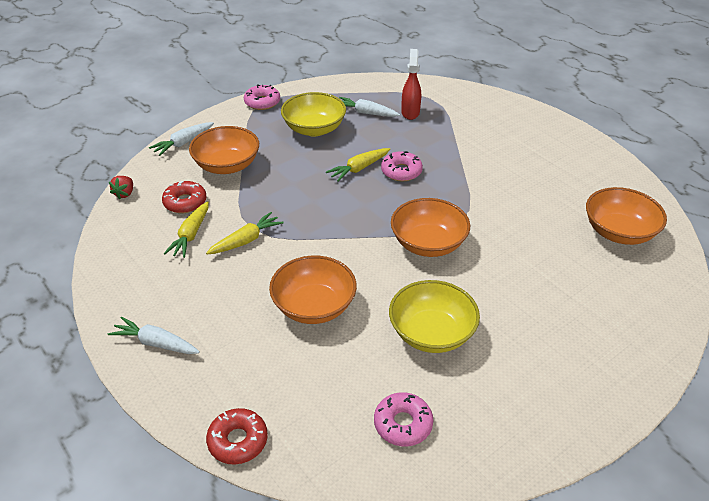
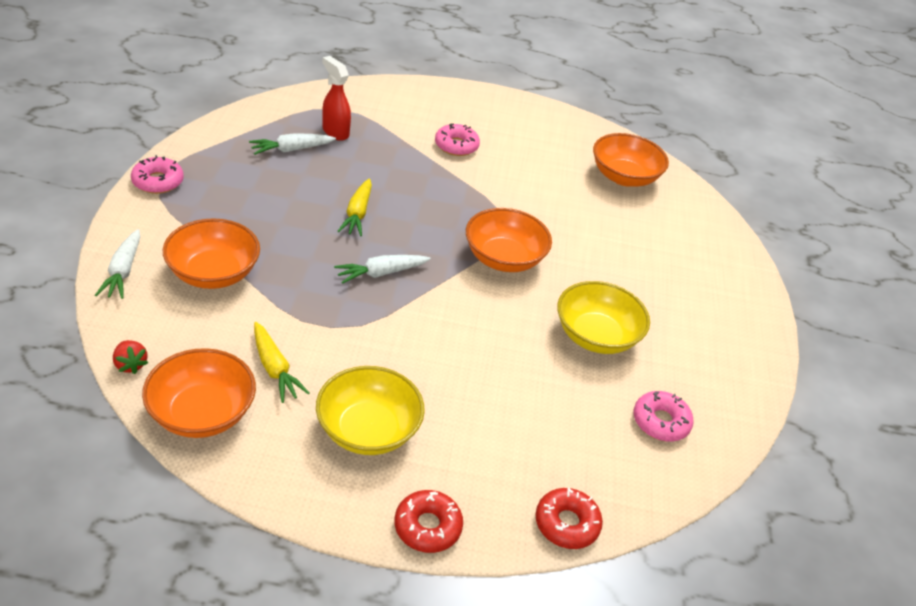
camera: 50 degrees left, 0 degrees up
(156, 343) = (386, 494): white carrot -> white carrot (381, 273)
(185, 202) = (220, 337): red donut -> red donut (427, 527)
(246, 240) = (340, 343): yellow carrot -> none
(314, 129) = (258, 189): yellow bowl -> yellow bowl (368, 430)
(314, 306) = (481, 369): orange bowl -> orange bowl (202, 413)
(401, 171) = (400, 199): pink donut -> pink donut (456, 146)

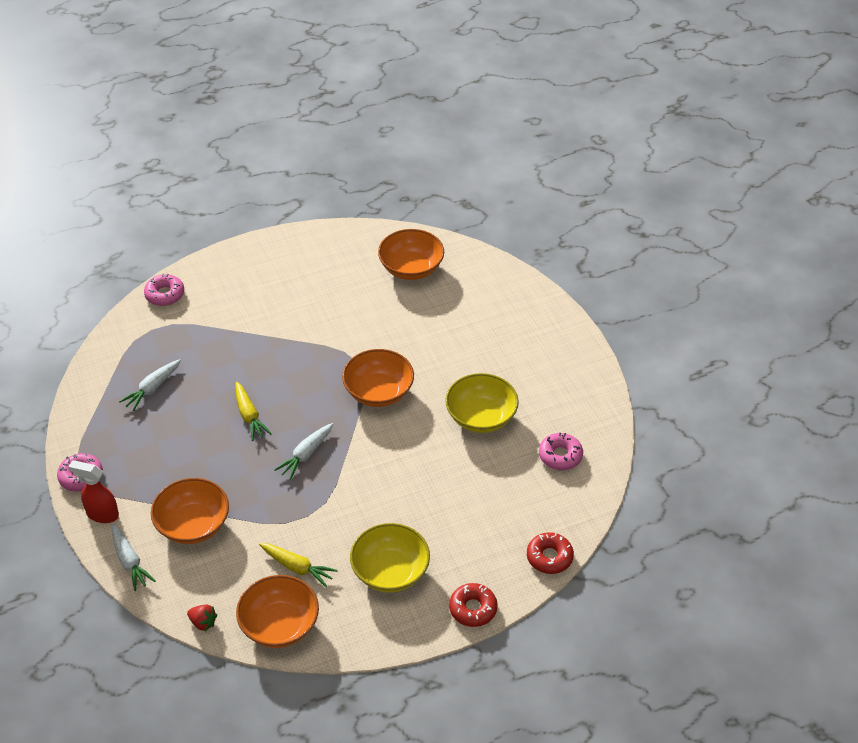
camera: 25 degrees left, 5 degrees up
(335, 132) = (170, 352): red spray bottle -> red spray bottle (102, 514)
(456, 146) = (270, 311): pink donut -> pink donut (165, 294)

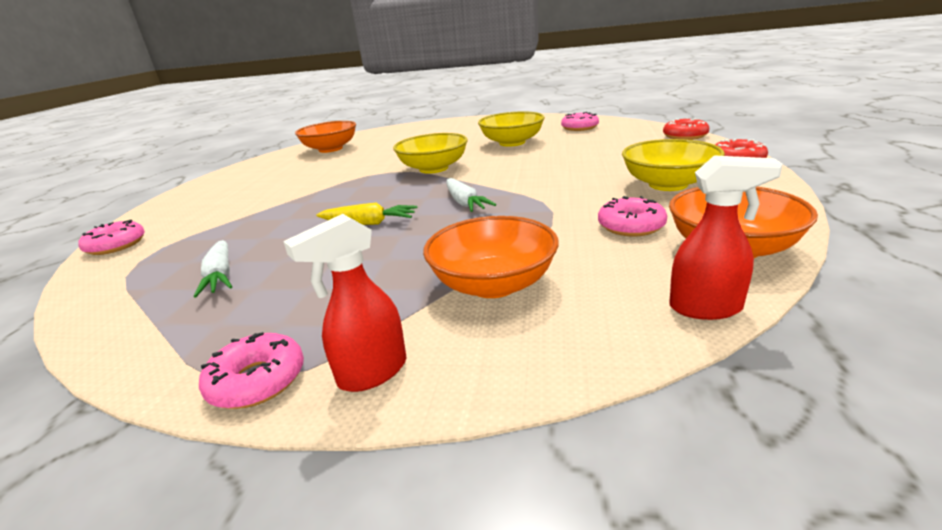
camera: 55 degrees left, 20 degrees down
(130, 561) = (514, 362): white carrot -> none
(203, 622) = (706, 308): red strawberry -> red spray bottle
(297, 567) = (631, 226): yellow carrot -> pink donut
(378, 392) = (433, 168): orange bowl -> yellow bowl

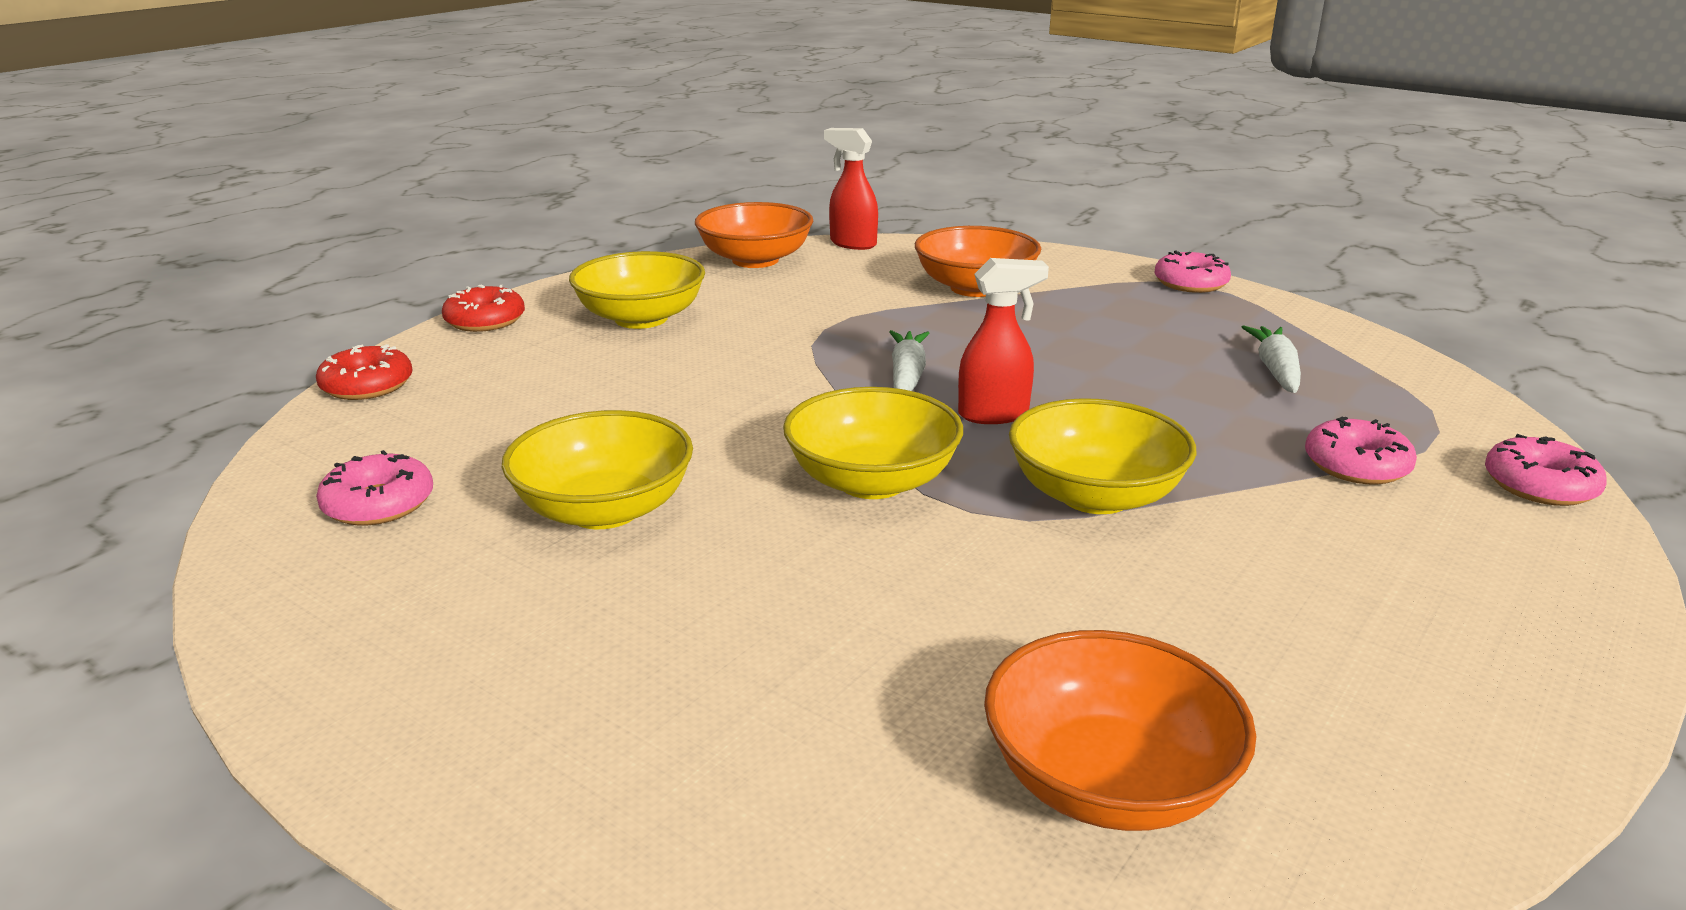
camera: 155 degrees left, 0 degrees up
(342, 187) = (1095, 495): none -> yellow bowl
(368, 223) = (1067, 387): yellow carrot -> none
(372, 373) = (1104, 269): red spray bottle -> red spray bottle (994, 414)
(631, 226) = (783, 293): pink donut -> pink donut (1356, 465)

